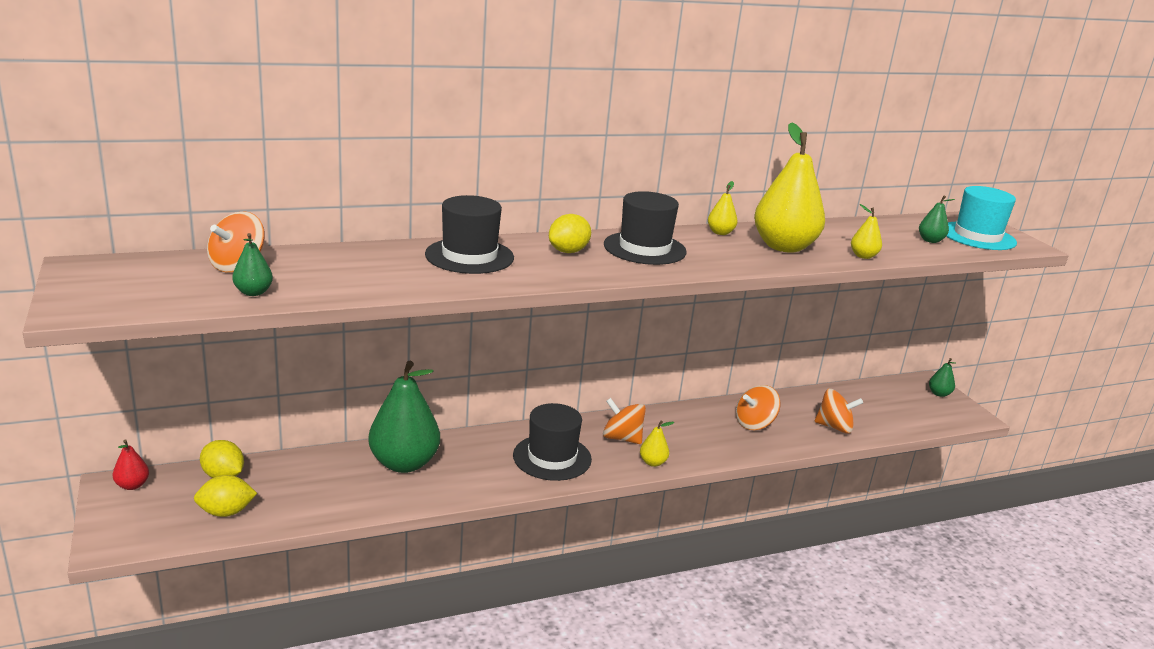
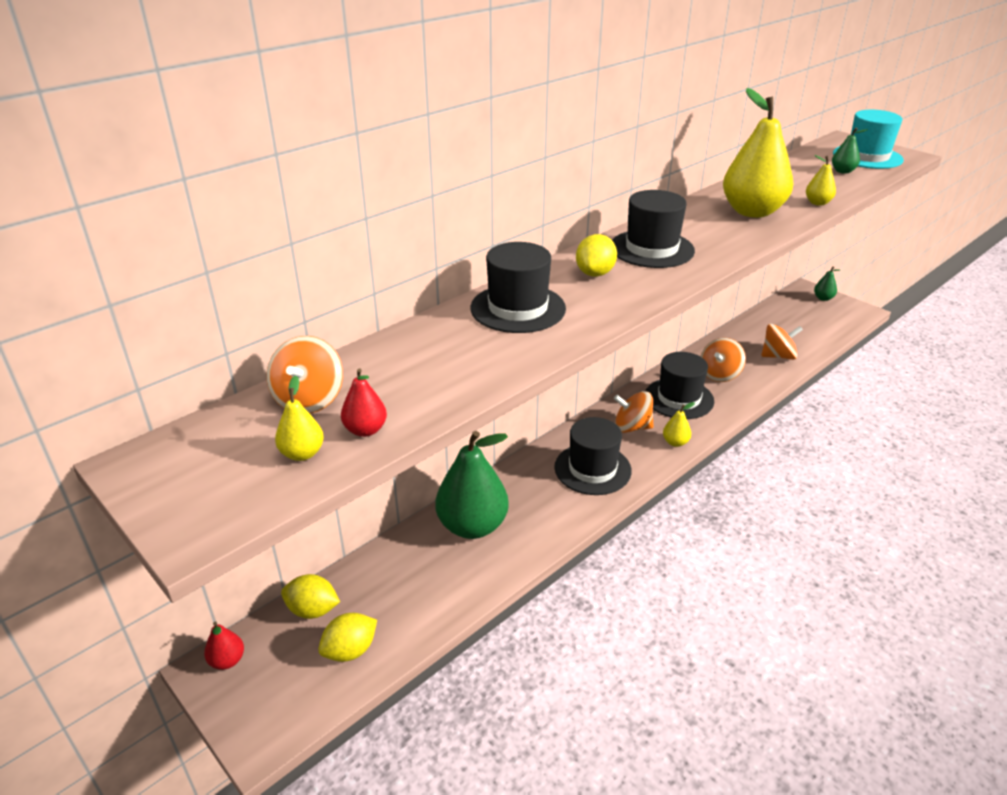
camera: 20 degrees left, 10 degrees up
(253, 292) = (365, 430): green pear -> red pear
(692, 430) = (679, 398): none -> black hat
(720, 233) = (689, 211): yellow pear -> yellow pear (302, 454)

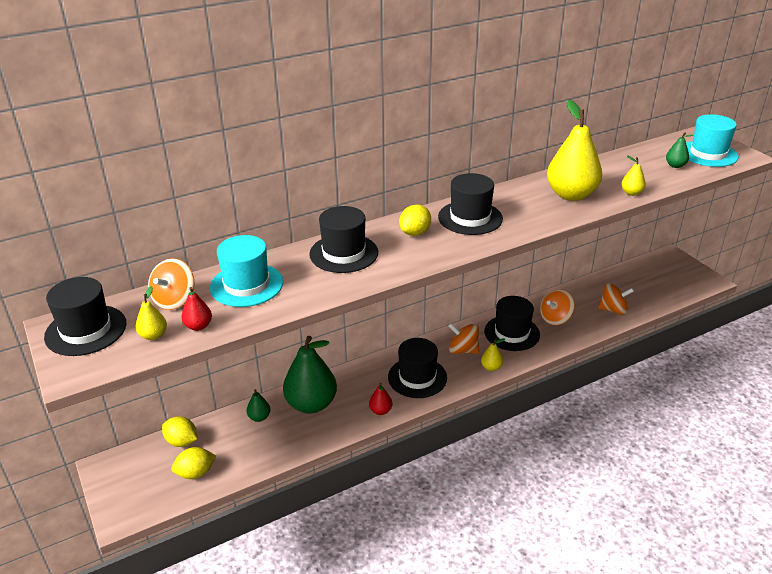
camera: 15 degrees right, 0 degrees up
(188, 463) = (86, 330): none -> black hat
(227, 660) = (117, 463): red pear -> red pear (380, 411)
(406, 365) = (246, 285): none -> turquoise hat
(823, 298) = (681, 265): green pear -> green pear (259, 417)

